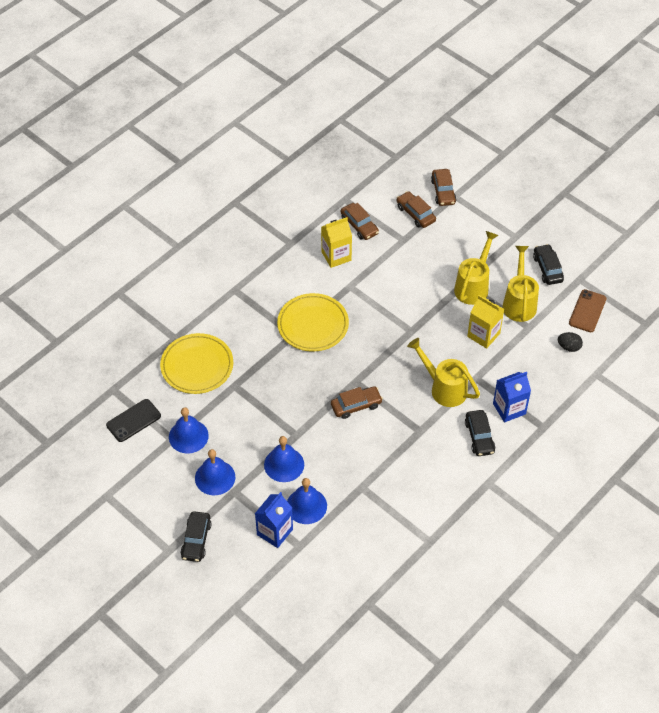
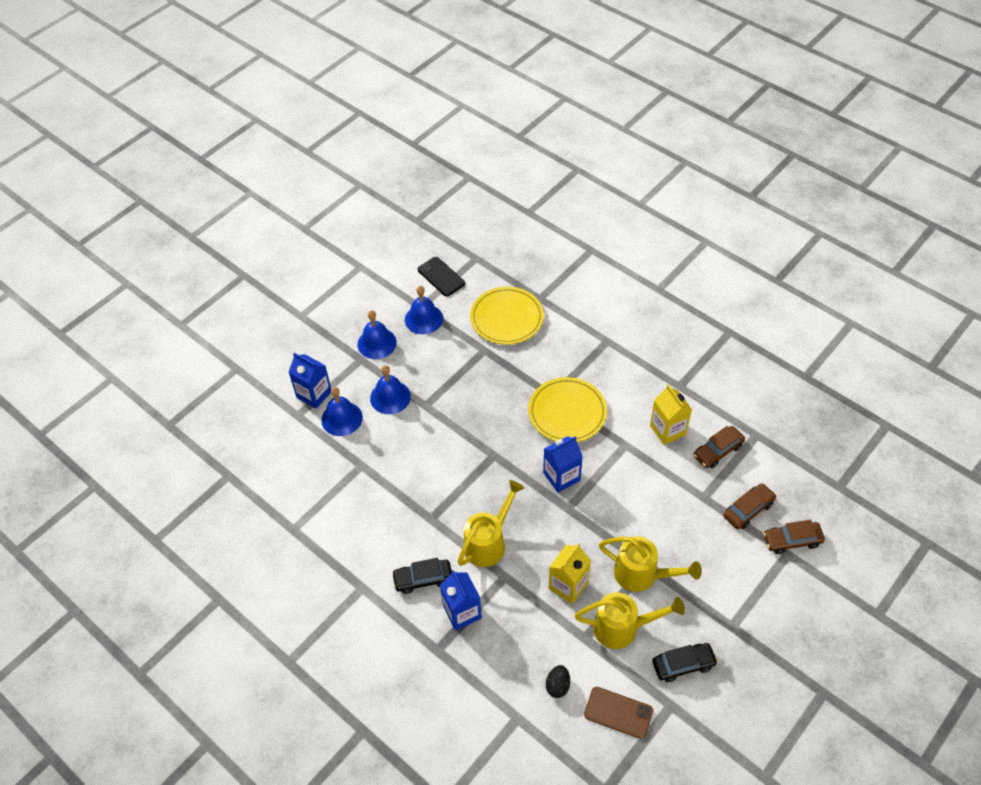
camera: 90 degrees right, 0 degrees up
(196, 540) = (310, 335): black car -> none
(356, 405) = (462, 457): brown car -> none
(380, 333) = (561, 476): none -> blue carton

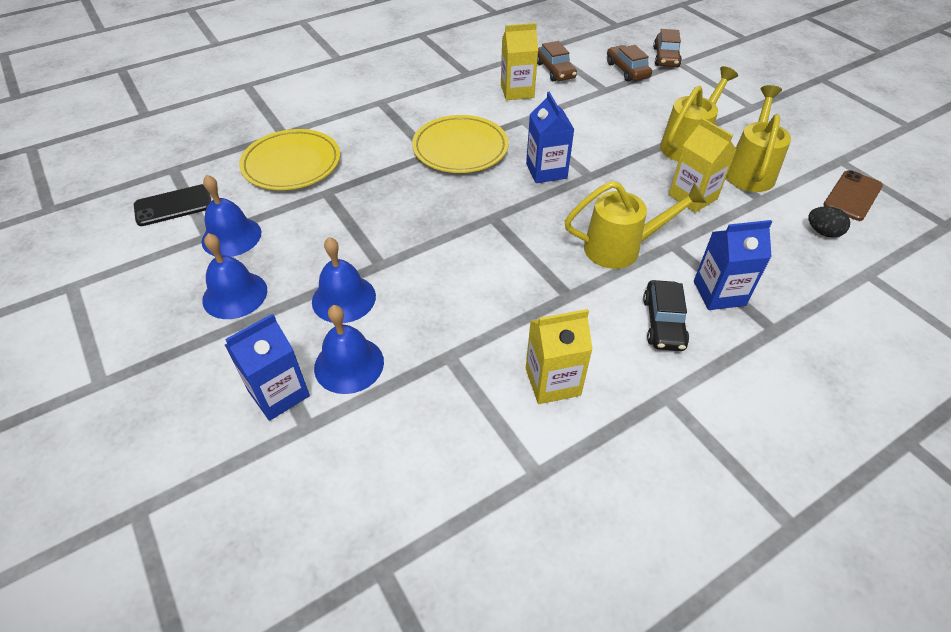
camera: 75 degrees left, 5 degrees down
(357, 524) = (552, 382): none -> yellow carton
(488, 542) = (620, 248): yellow watering can -> yellow watering can turned 120 degrees clockwise
(683, 665) = (794, 143): black car -> none

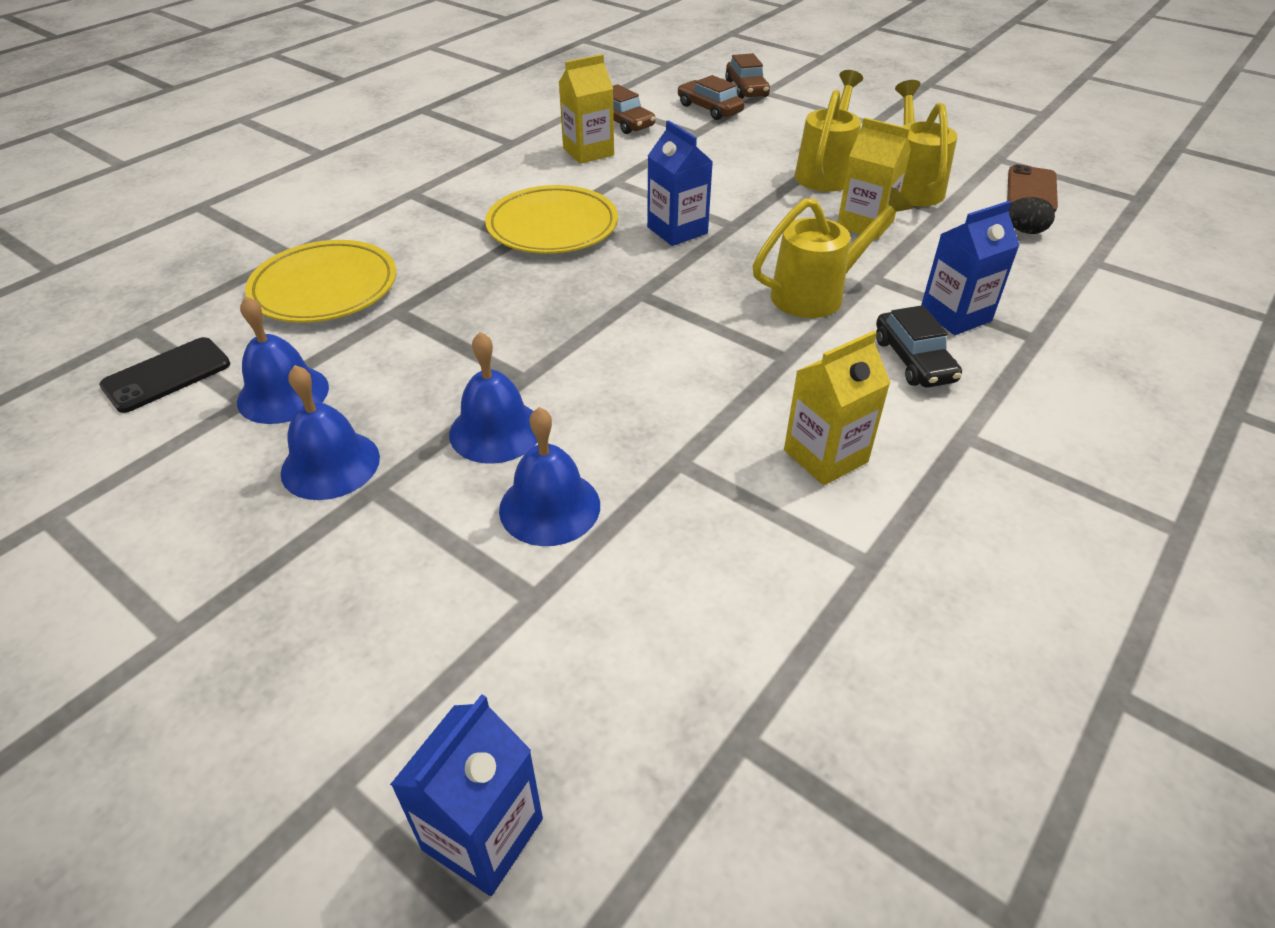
camera: 20 degrees left, 5 degrees down
(279, 393) = (469, 569): blue carton -> blue carton (483, 834)

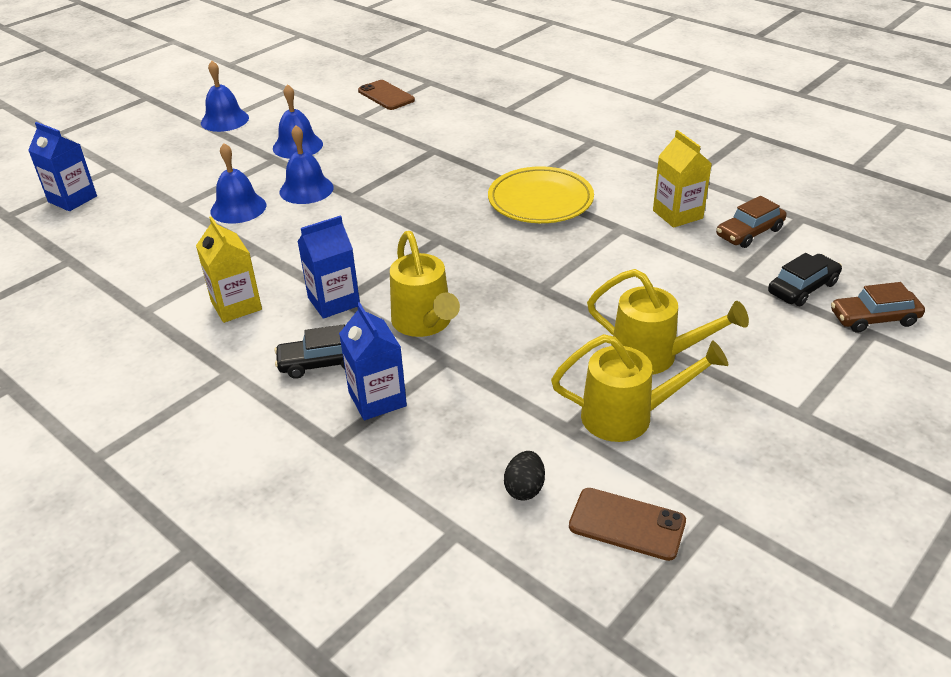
camera: 95 degrees right, 5 degrees down
(167, 375) = (386, 96): black phone -> brown phone
(283, 394) = (360, 127): blue bell -> blue bell (224, 120)
(324, 288) = (464, 125): yellow plate -> none
(677, 230) = (532, 258): blue carton -> blue carton (333, 301)
(709, 109) = (803, 288): brown car -> black car
(865, 224) = (542, 368): yellow carton -> none

